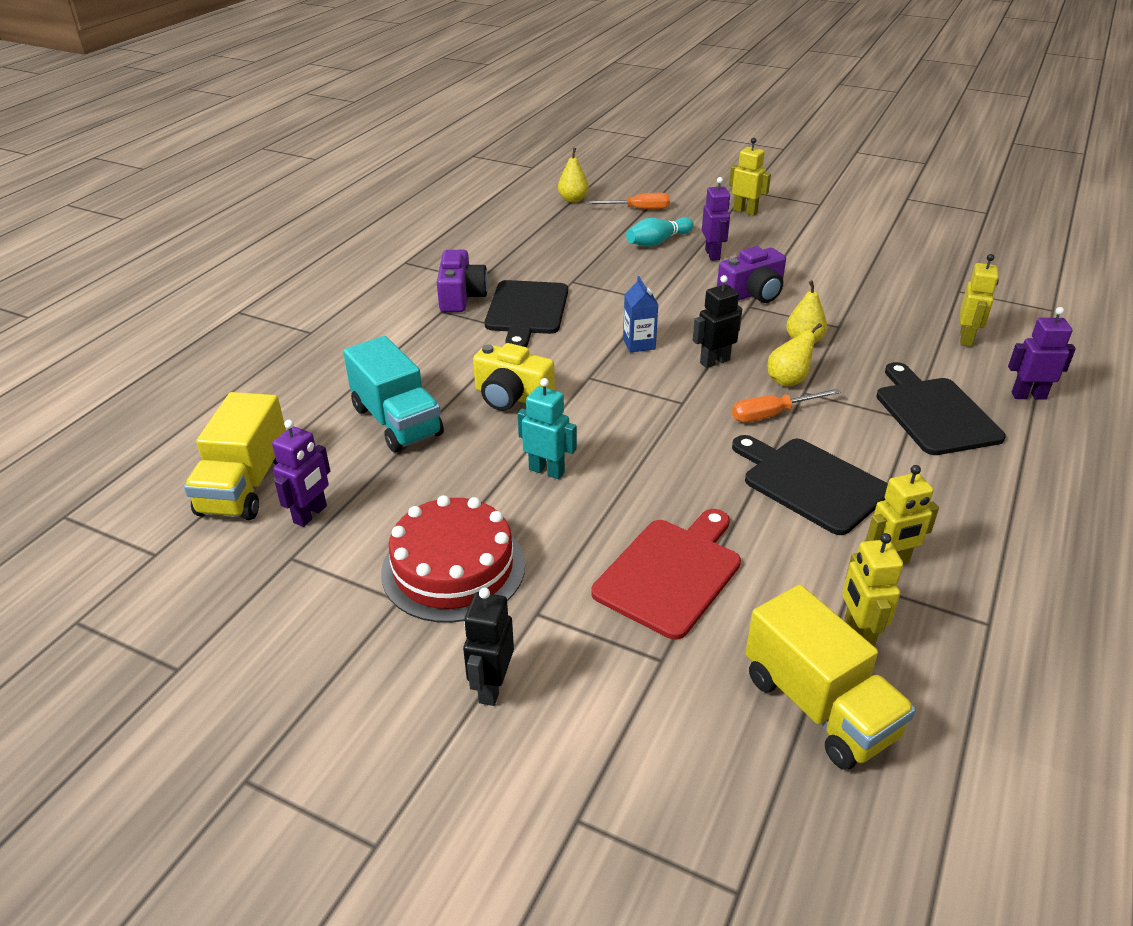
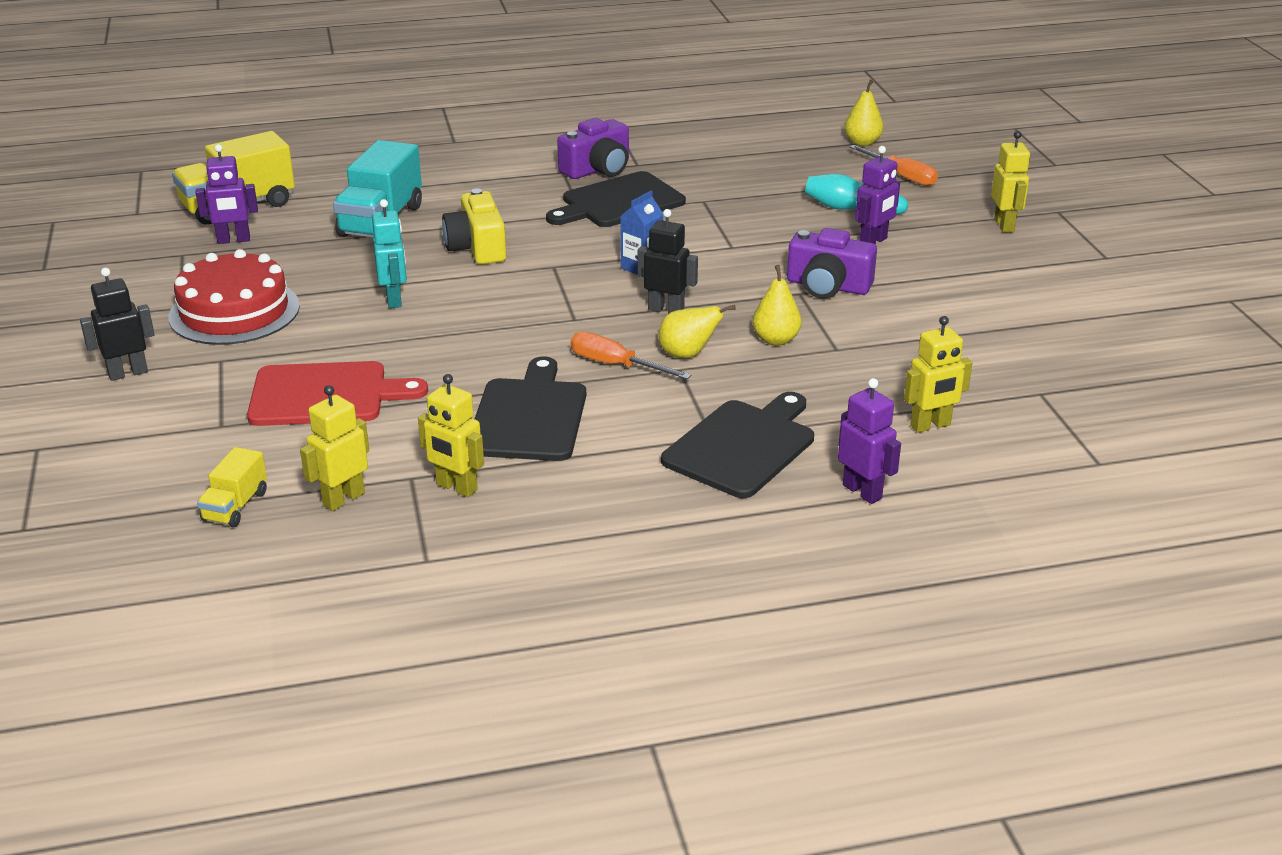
camera: 50 degrees right, 5 degrees down
(819, 706) = (235, 506): yellow truck -> yellow truck, size x0.53

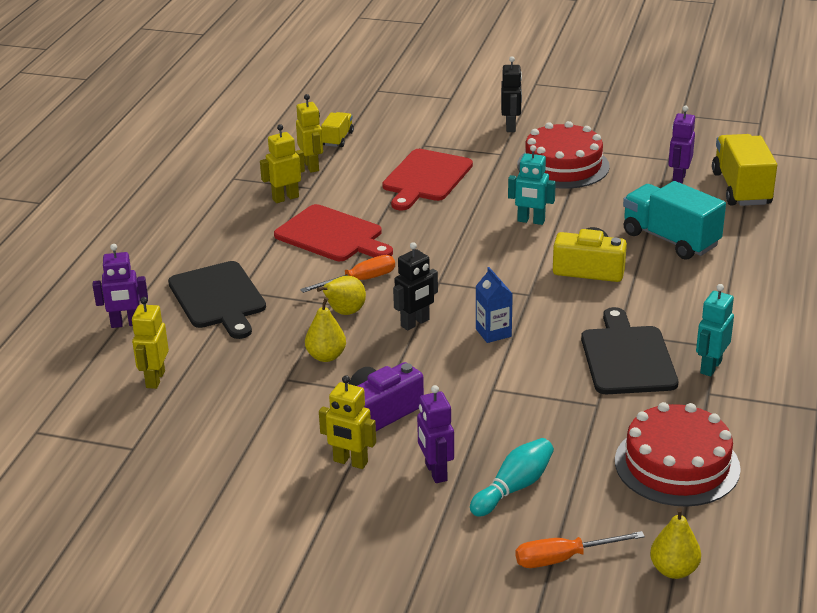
camera: 120 degrees right, 0 degrees up
(235, 506) = (338, 139): yellow truck -> yellow truck turned 60 degrees clockwise
(529, 416) = (332, 235): black cutting board -> red cutting board
(598, 169) = (710, 367): purple camera -> turquoise robot
(745, 160) = (677, 464): none -> red cake
(1004, 225) = (397, 576): yellow robot -> yellow robot (350, 462)

